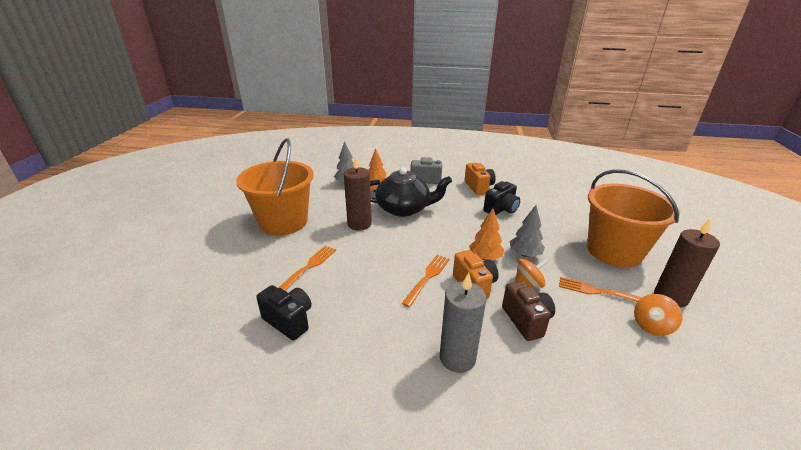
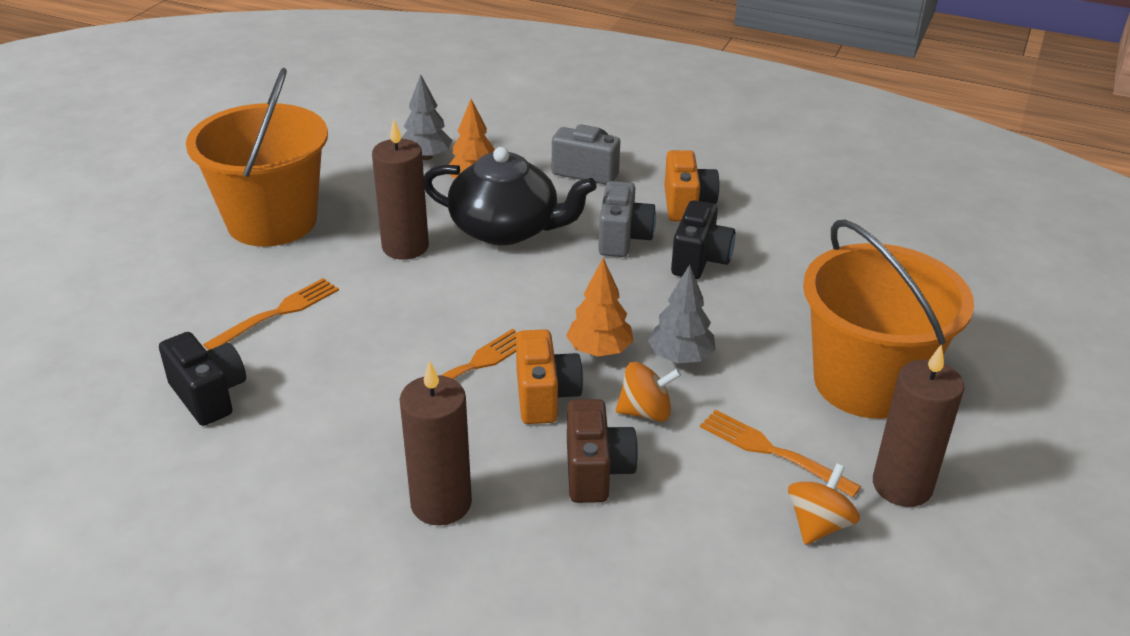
camera: 15 degrees right, 5 degrees up
(457, 358) = (441, 503): grey candle -> brown candle
(461, 205) = (623, 239): none -> grey camera
(501, 209) = (700, 260): black camera -> black camera turned 45 degrees counterclockwise
(651, 326) = (818, 524): orange spinning top -> orange spinning top turned 150 degrees clockwise

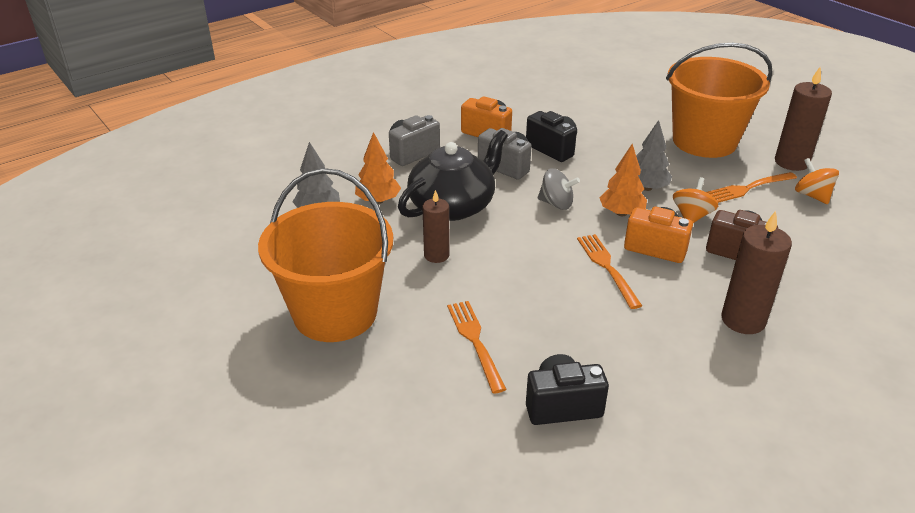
camera: 60 degrees left, 0 degrees up
(405, 247) = (436, 255): brown candle -> brown candle, size x0.65
(575, 296) = (556, 204): none -> grey spinning top

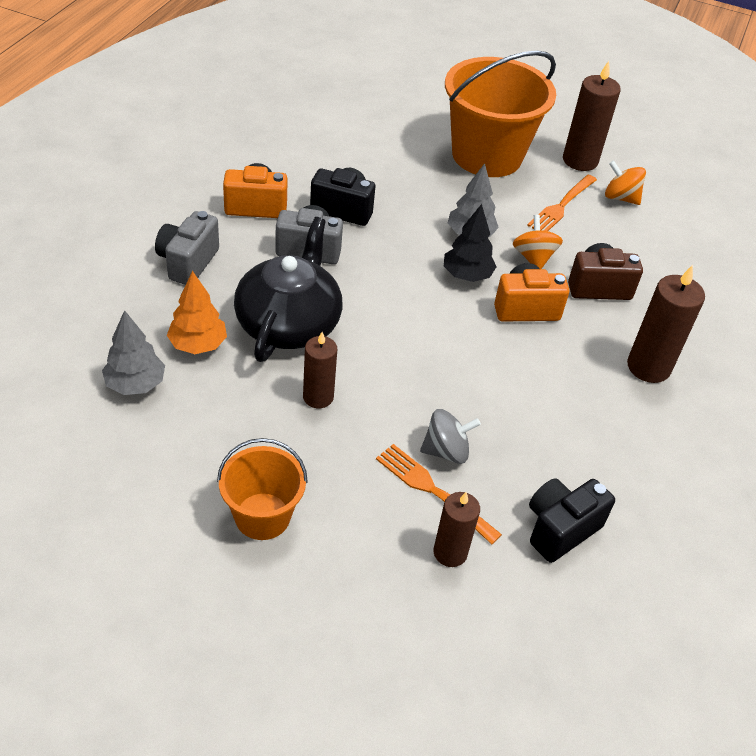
camera: 35 degrees left, 10 degrees up
(335, 313) = (262, 516): orange bucket -> orange bucket, size x0.54
(454, 386) = (450, 552): none -> brown candle
(556, 204) = (396, 284): grey spinning top -> grey spinning top (446, 451)
(607, 267) = (497, 350): orange fork -> none
(621, 213) = (466, 275): orange tree -> black tree

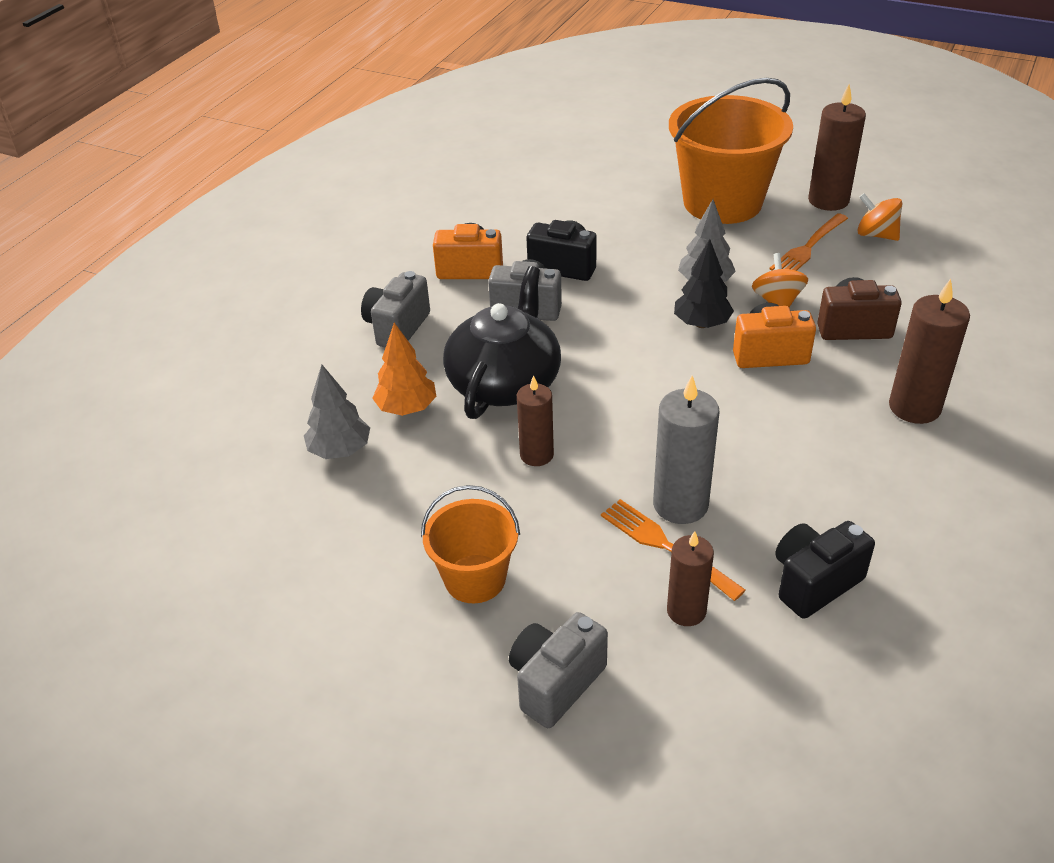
camera: 10 degrees right, 5 degrees down
(335, 618) = (555, 683): none -> grey camera
(446, 451) = (680, 504): grey spinning top -> grey candle

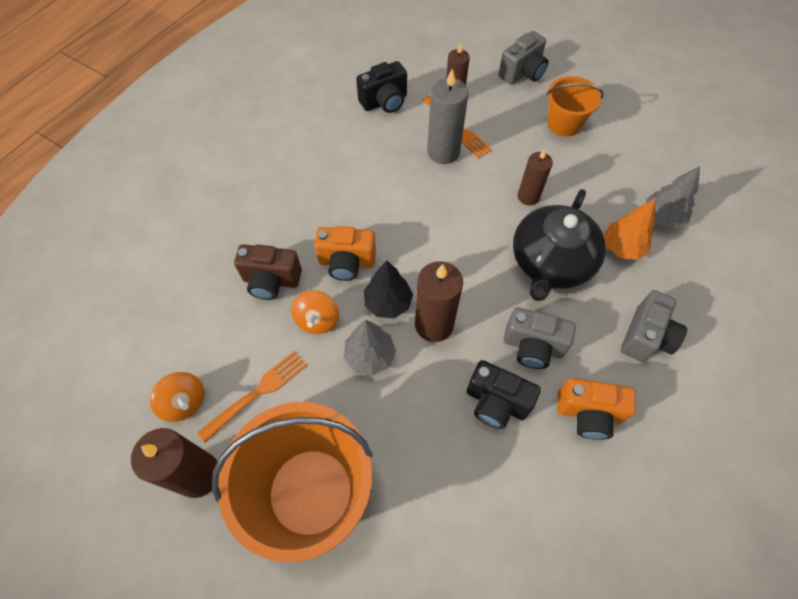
camera: 175 degrees left, 20 degrees up
(914, 407) = (270, 201): brown candle -> brown candle (434, 324)

